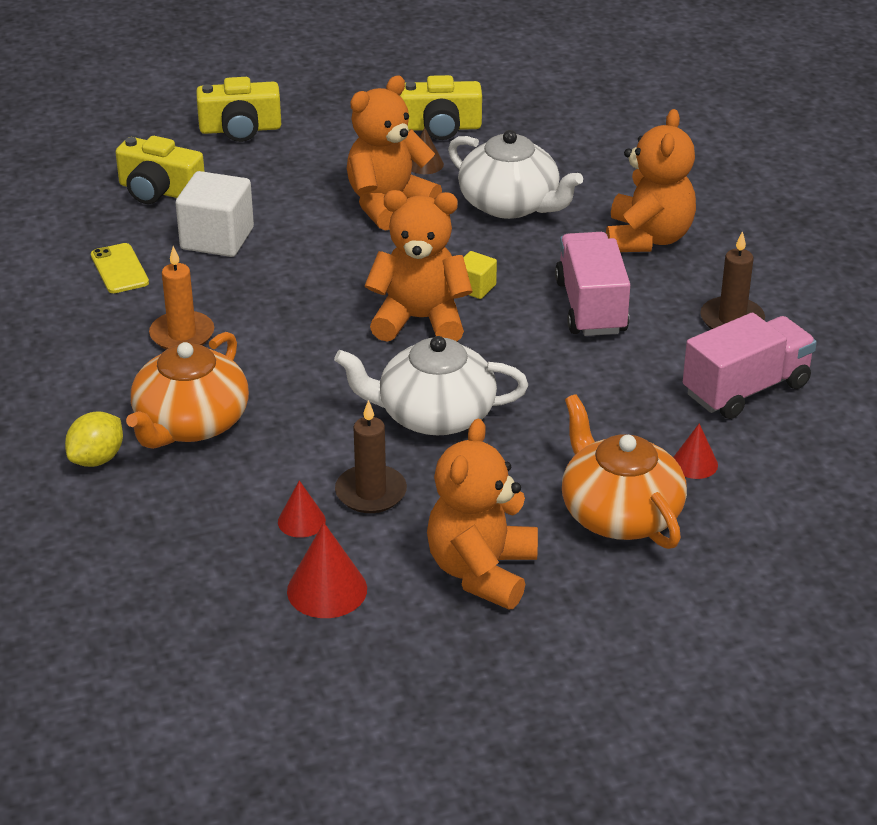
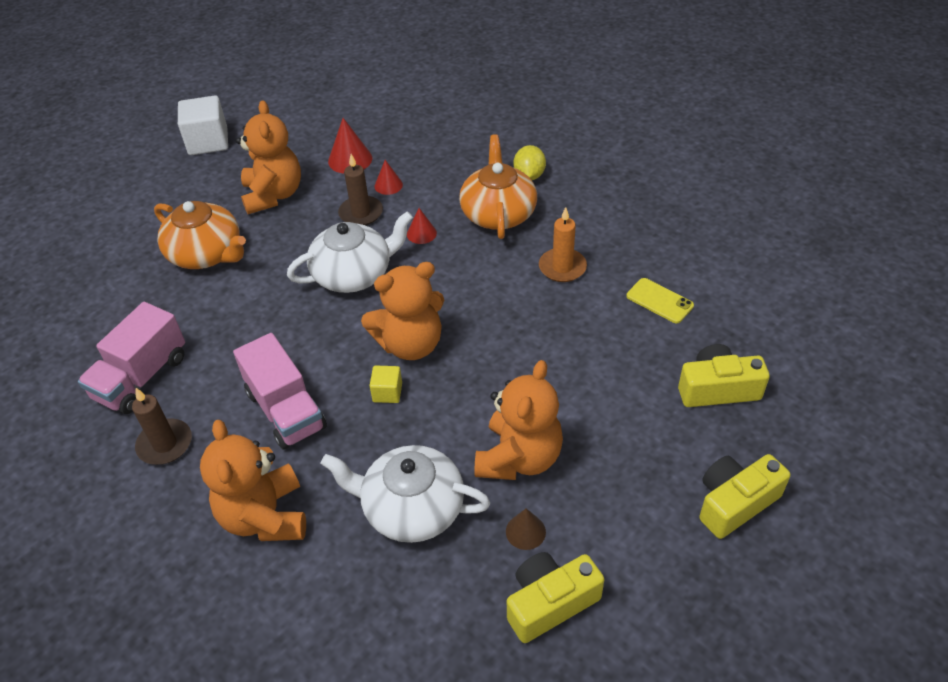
camera: 155 degrees right, 10 degrees up
(217, 239) = (621, 358): white cube -> white cube (208, 142)
(694, 463) = (167, 303): red cone -> red cone (421, 233)

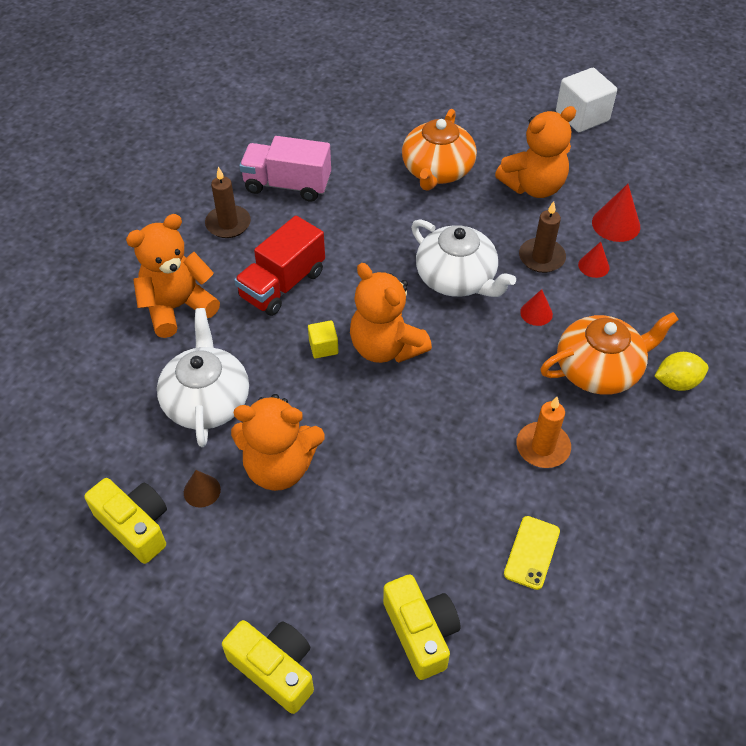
camera: 70 degrees right, 5 degrees up
(286, 410) = (282, 284): pink truck -> red truck

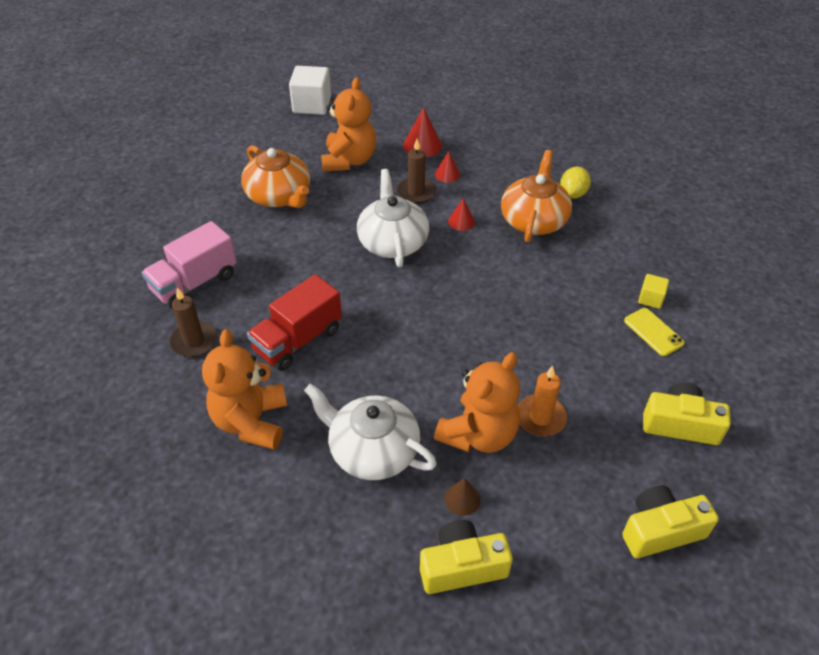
camera: 55 degrees left, 5 degrees down
(282, 284) = (298, 340): red truck -> red truck turned 60 degrees clockwise
(323, 347) = (386, 348): yellow cube -> yellow cube (650, 299)
(386, 347) = (419, 312): orange teddy bear -> none
(457, 278) = (392, 242): white teapot -> white teapot turned 90 degrees counterclockwise
(542, 447) = (574, 280): orange candle -> orange candle (540, 418)

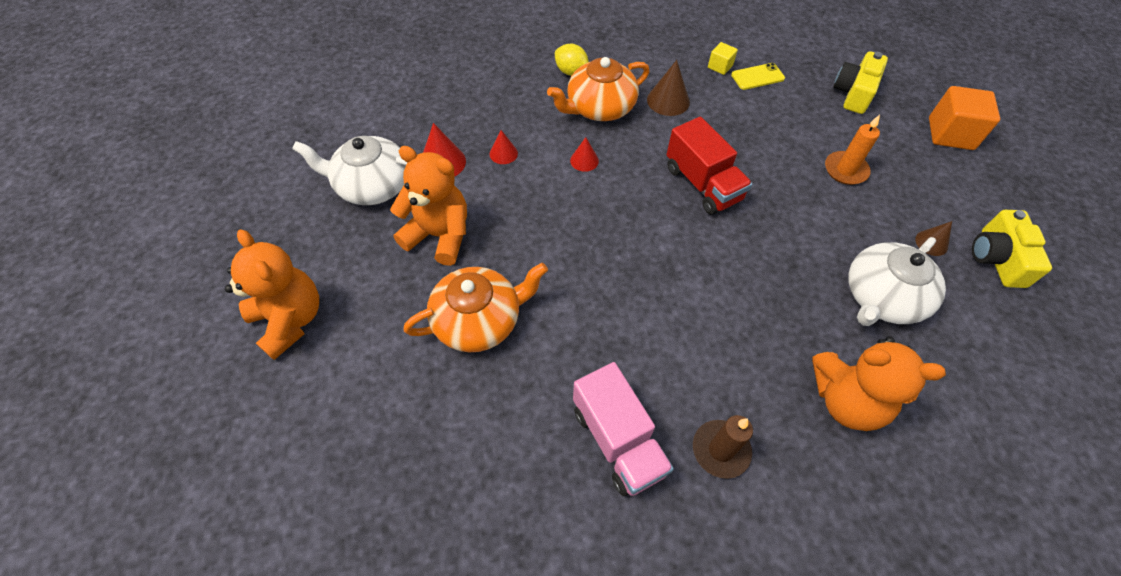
camera: 75 degrees left, 10 degrees up
(298, 340) = (733, 338): red truck -> red truck (702, 184)
(312, 105) = (300, 254): white cube -> none
(392, 242) = (599, 223): white teapot -> white teapot (372, 185)
(416, 192) = (524, 186): brown candle -> none
(478, 434) = (863, 215): orange teddy bear -> orange teddy bear (290, 320)
(534, 220) = (599, 108): orange teapot -> orange teapot turned 60 degrees counterclockwise
(571, 265) = (668, 100): none -> brown cone
(660, 530) = (950, 134): yellow camera -> orange cube

